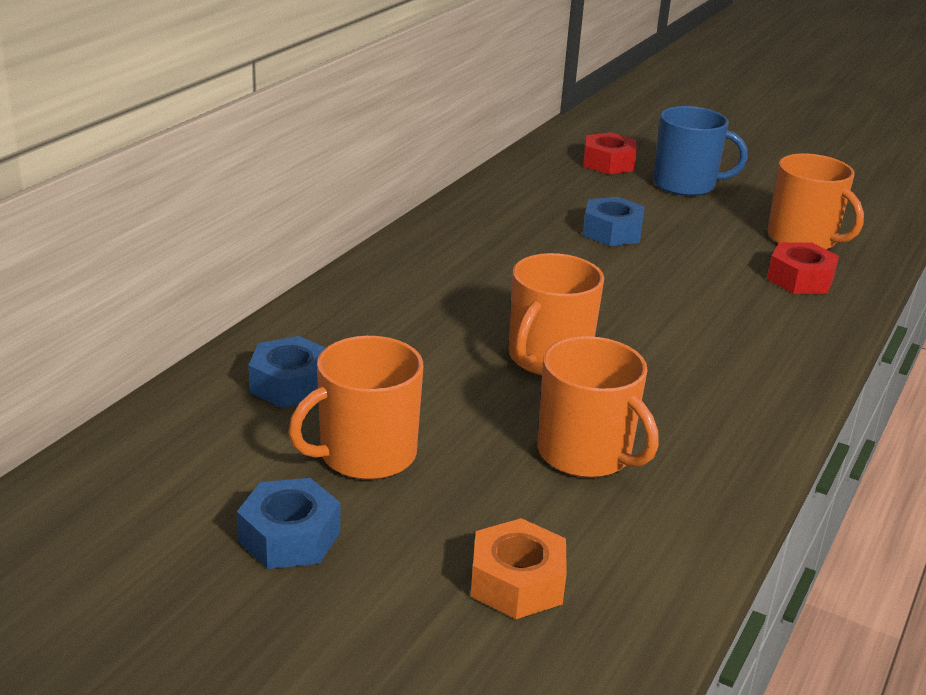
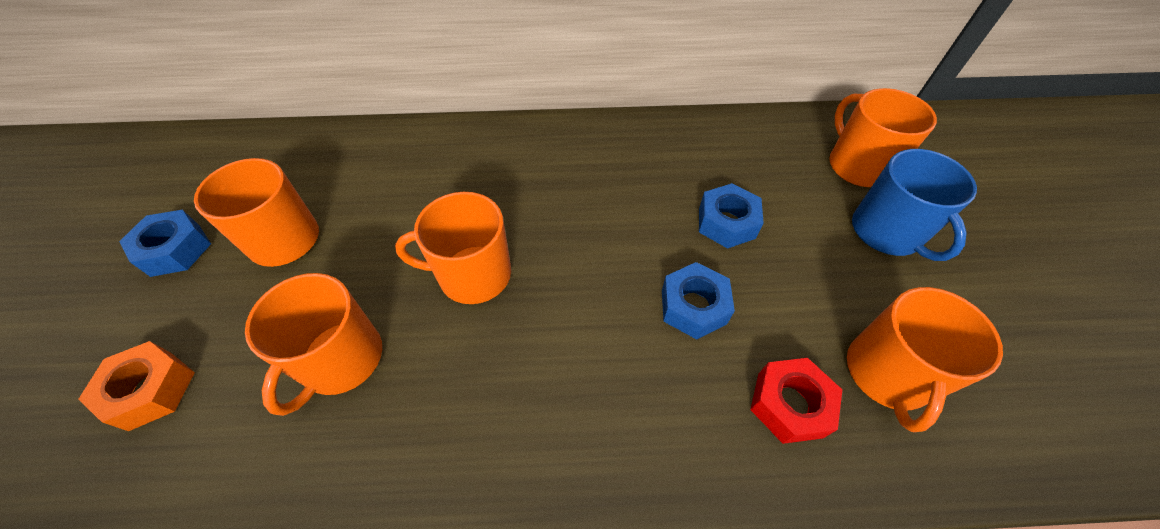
camera: 60 degrees right, 25 degrees up
(290, 384) = (350, 168): blue nut -> blue nut (693, 306)
(608, 163) = (858, 165): red nut -> orange mug

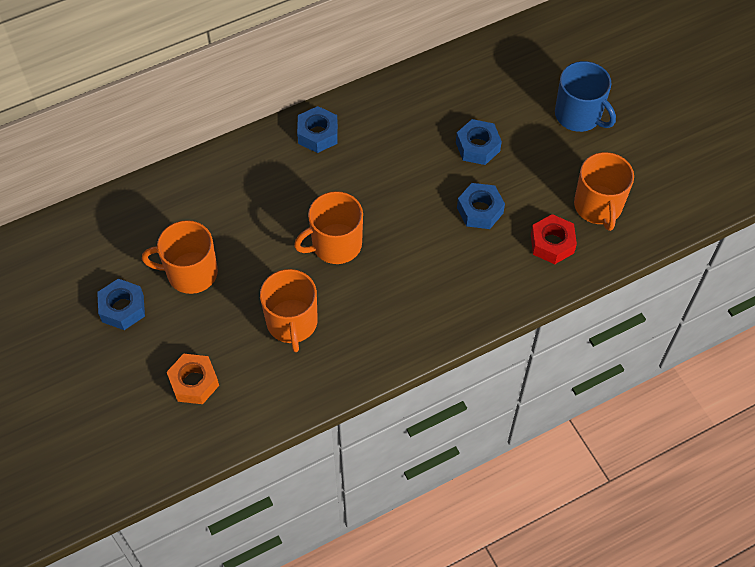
camera: 25 degrees left, 5 degrees up
(537, 144) = (318, 134): none -> blue nut
(858, 165) = (548, 68): orange mug -> none

